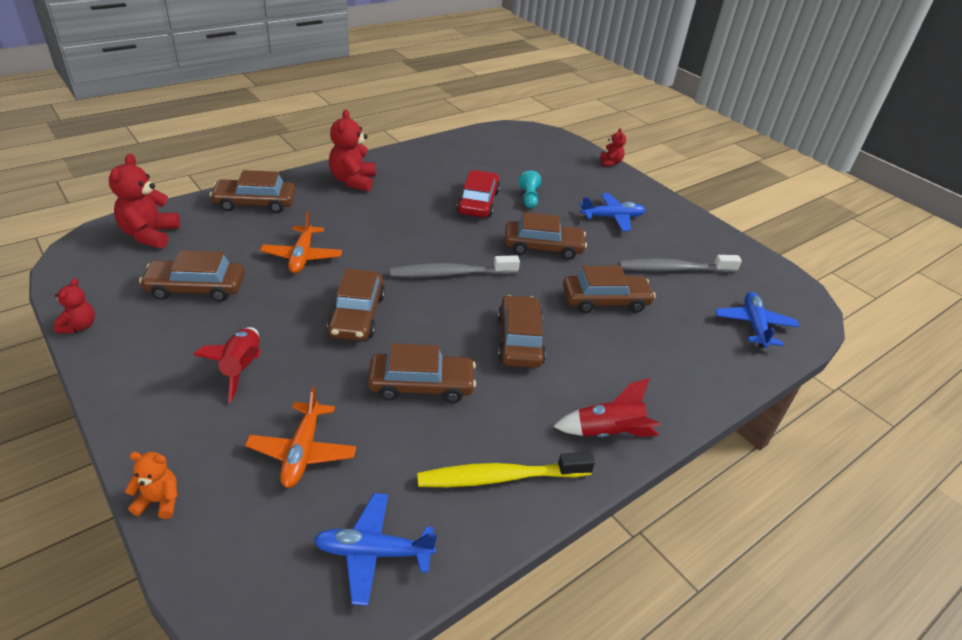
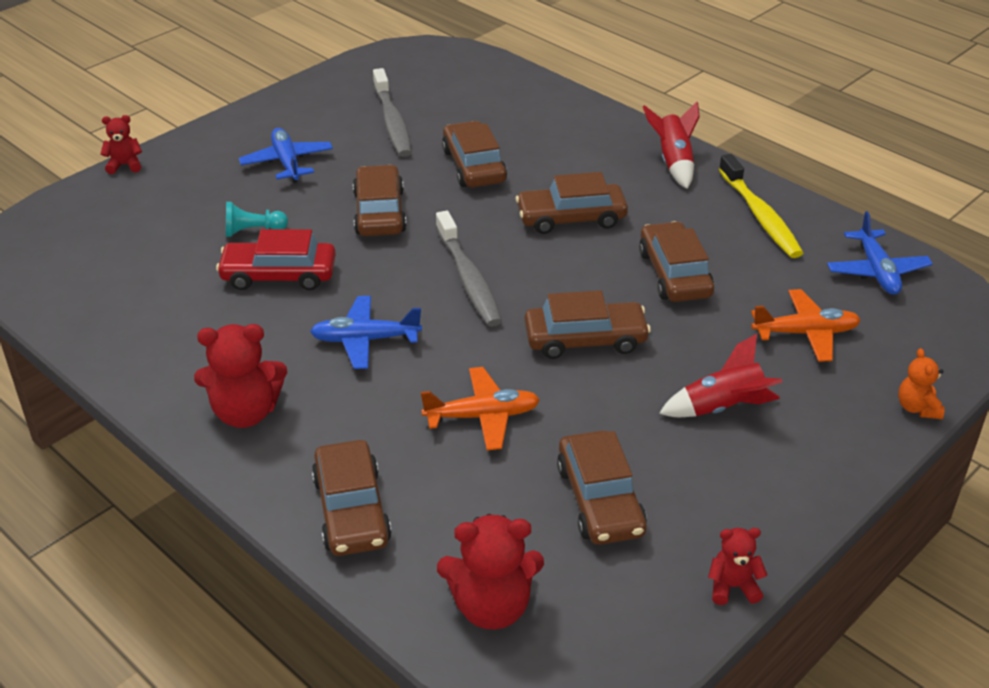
camera: 95 degrees left, 0 degrees up
(754, 325) = (475, 81): blue plane -> blue plane (365, 340)

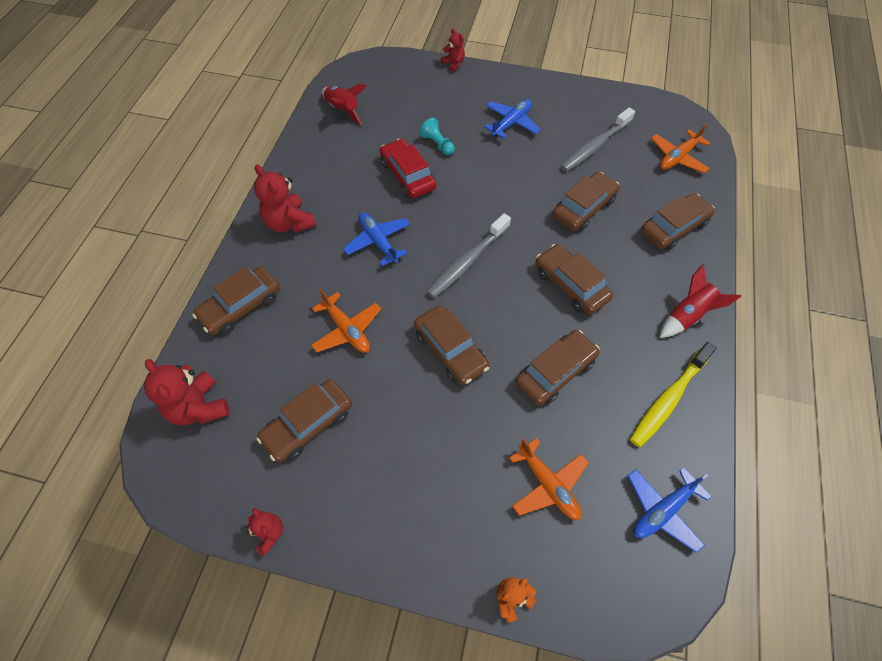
camera: 60 degrees right, 20 degrees up
(379, 212) = (498, 188): brown car -> brown car (673, 227)
(468, 79) = (678, 157): none -> orange plane
(722, 408) = (432, 460): red rocket -> red rocket (343, 110)

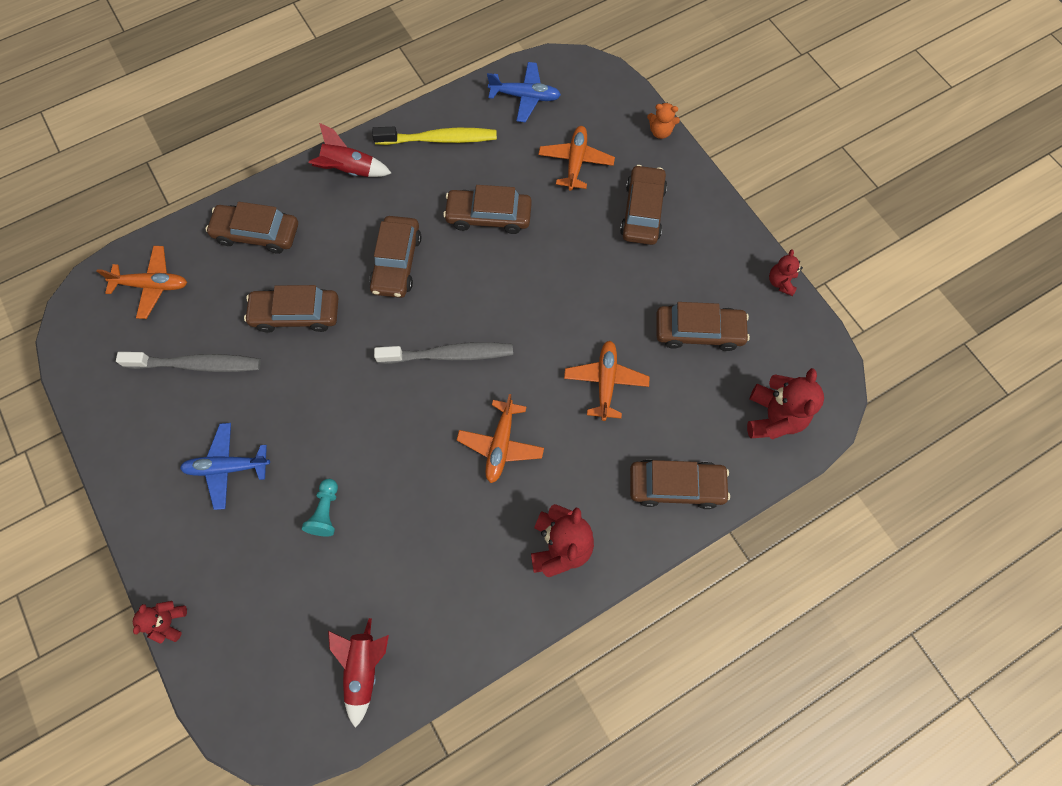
camera: 135 degrees left, 10 degrees up
(378, 242) = (501, 445): blue plane -> orange plane
(408, 175) = (397, 498): red car -> none
(450, 350) = (543, 295): brown car -> brown car (642, 211)

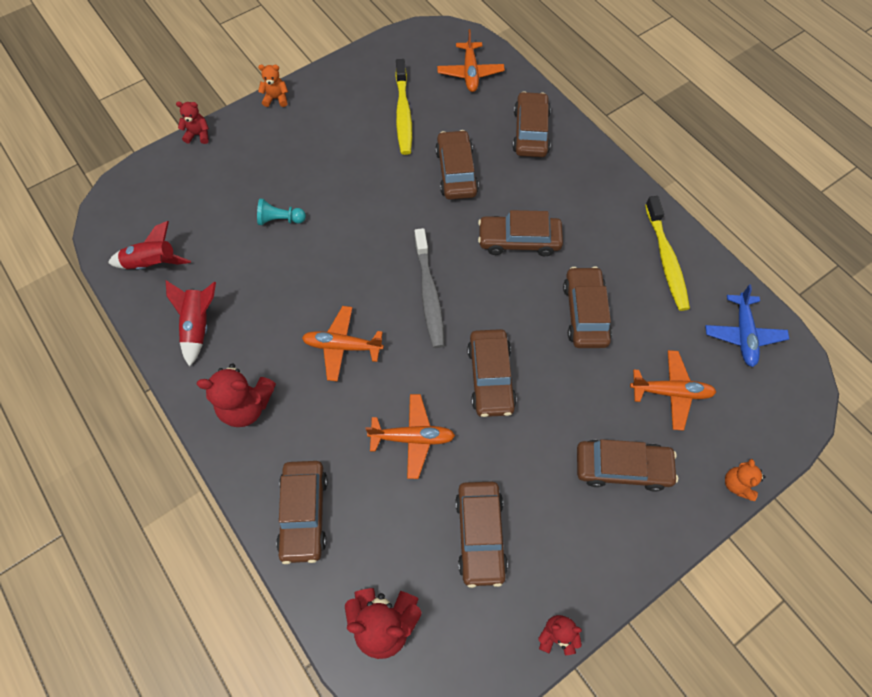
camera: 85 degrees right, 5 degrees down
(132, 518) = (276, 98): none -> orange teddy bear
(197, 364) = (403, 114): grey toothbrush -> yellow toothbrush
(227, 467) = (317, 148): blue plane -> none
(350, 170) = (611, 190): red rocket -> red rocket (199, 326)
(548, 306) = (490, 377): none -> brown car

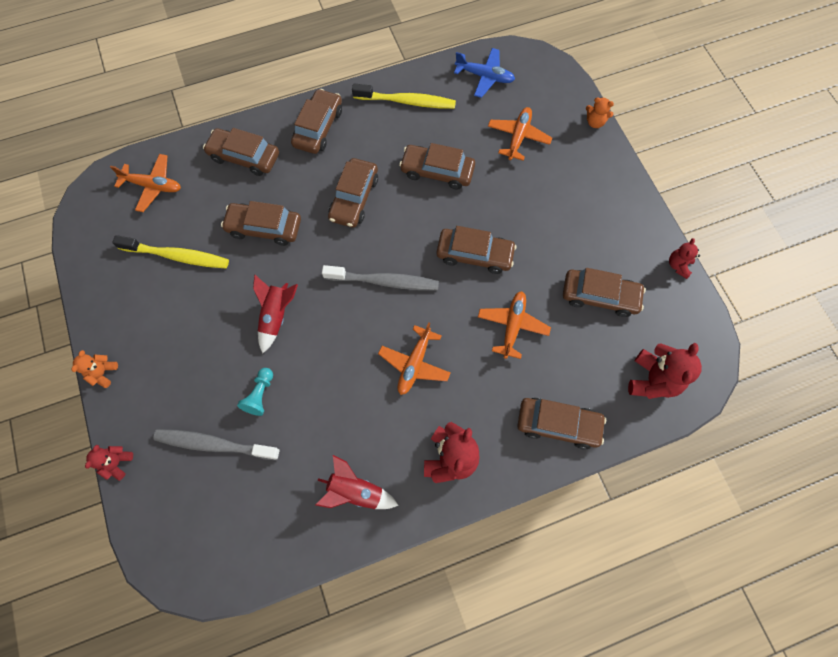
camera: 75 degrees left, 5 degrees up
(153, 263) = (268, 531): red rocket -> red rocket (276, 316)
(226, 198) = (214, 444): none -> grey toothbrush
(622, 467) = (568, 187): brown car -> brown car (318, 127)

